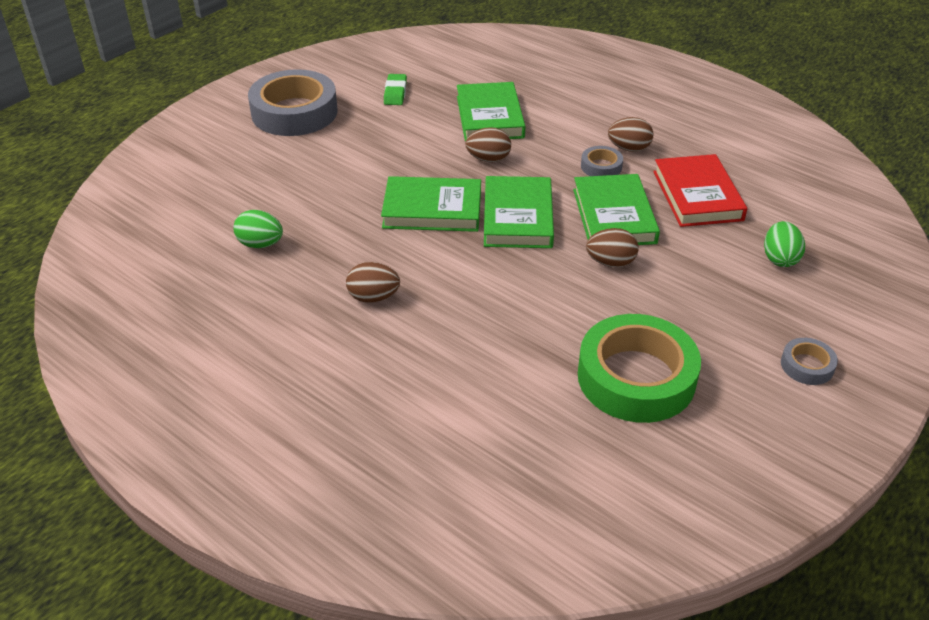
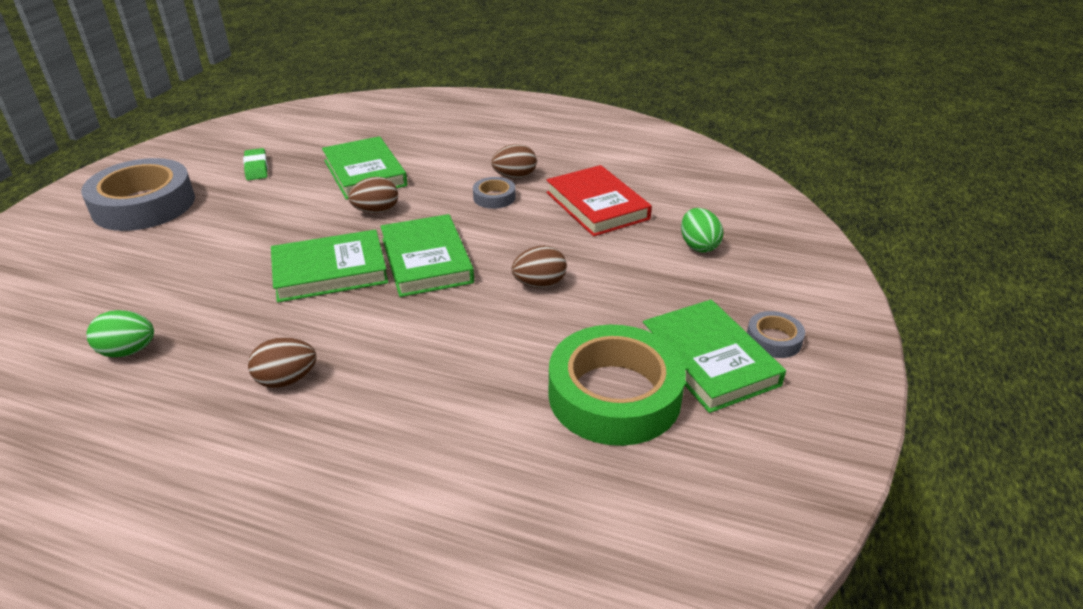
camera: 20 degrees left, 5 degrees down
(614, 216) = (525, 239): green book -> green book (709, 360)

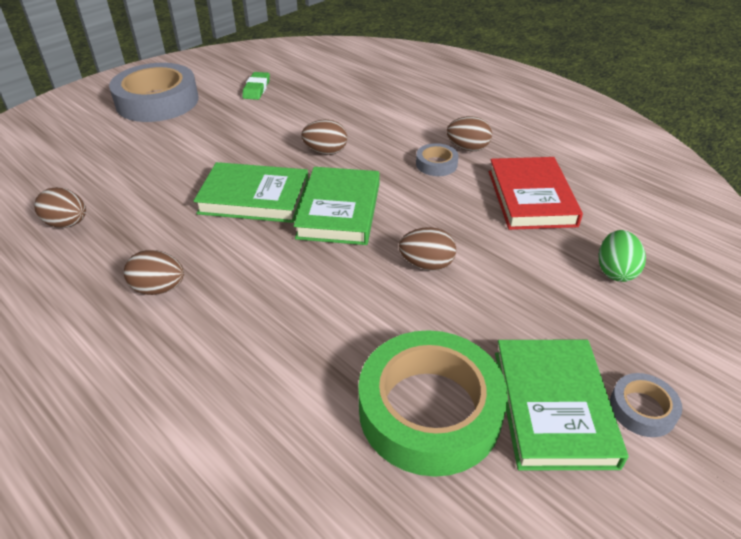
camera: 25 degrees right, 5 degrees up
(128, 351) = (67, 223): green egg -> brown egg
(365, 173) = (338, 113): green book -> none

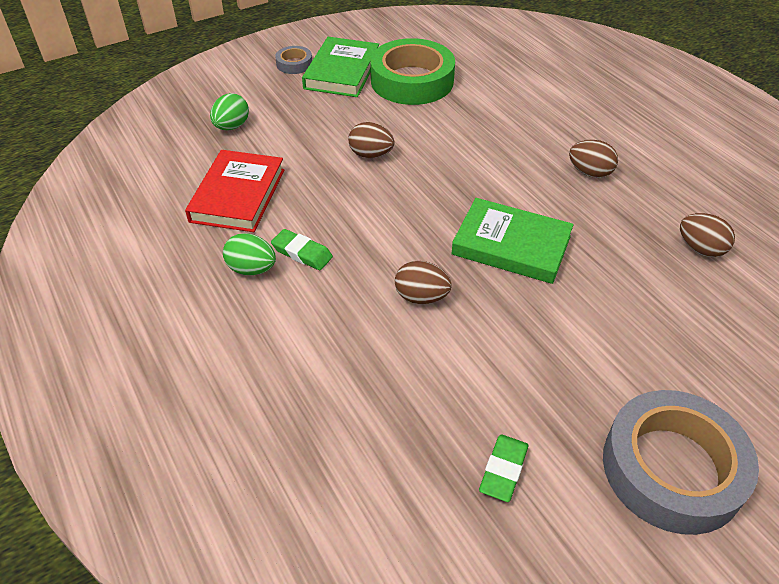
camera: 165 degrees left, 5 degrees up
(339, 210) = (427, 215): green book -> none
(436, 164) = (302, 253): grey tape -> green eraser
(467, 148) = (252, 269): brown egg -> green egg

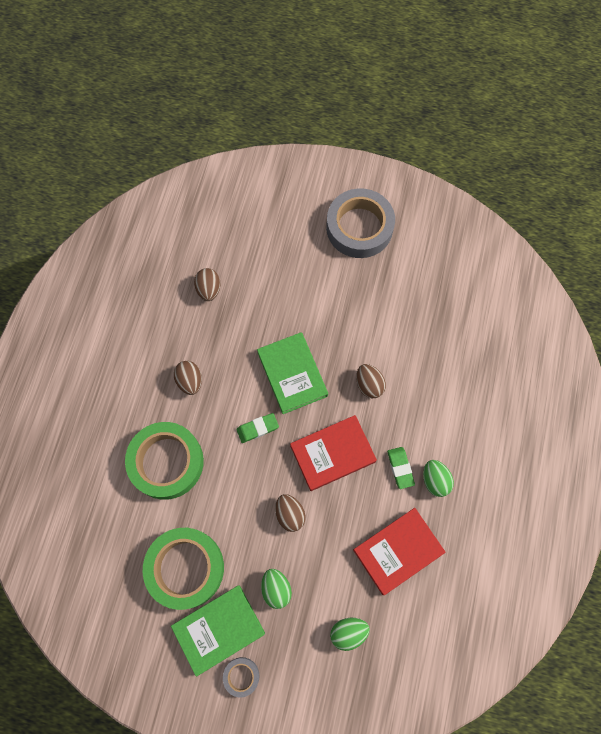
camera: 135 degrees left, 25 degrees up
(324, 112) = (276, 588): none -> green egg
(386, 216) = (332, 454): none -> red book
(503, 470) = (421, 280): green eraser -> green eraser (257, 428)
(519, 117) = (166, 462): none -> green tape

